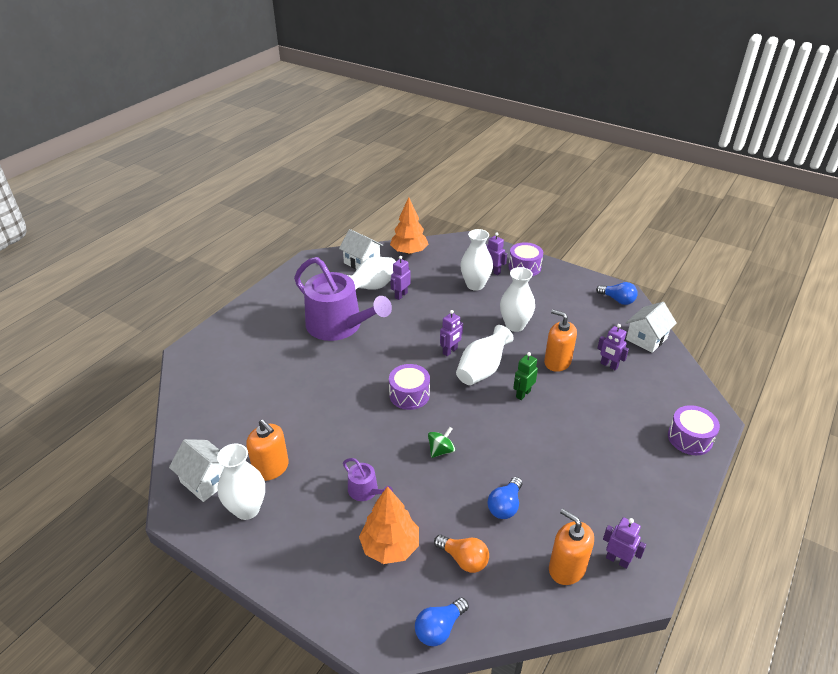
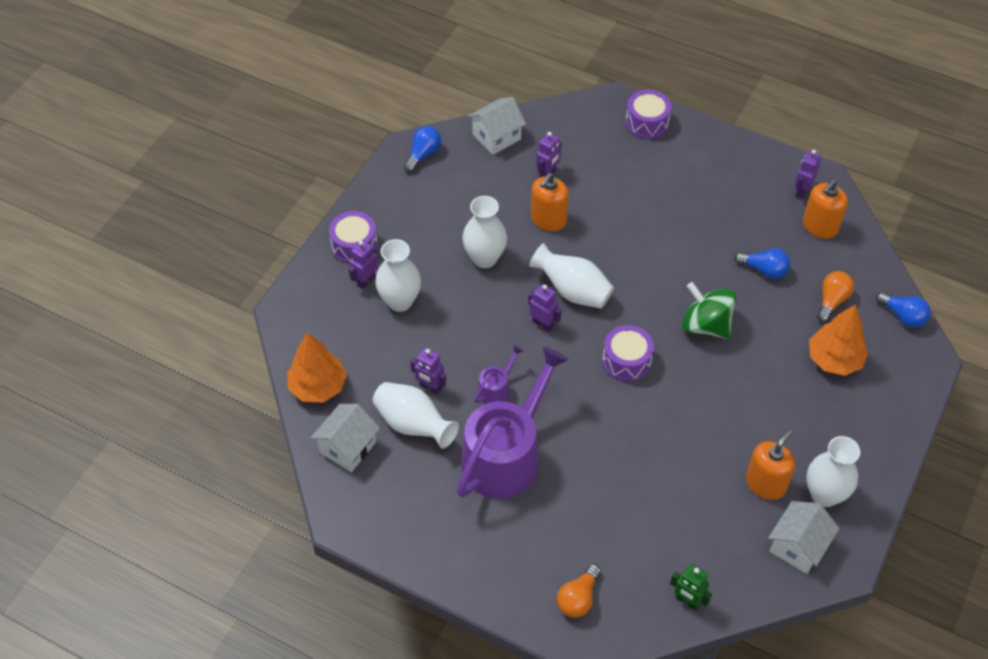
camera: 95 degrees left, 15 degrees up
(218, 351) = (578, 598): none -> orange light bulb
(366, 491) = (775, 388): purple watering can -> purple watering can (496, 388)
(441, 450) = (705, 325): green spinning top -> green spinning top, size x1.80
(523, 394) = (607, 253): green robot -> green robot (687, 601)
(646, 339) = (496, 137): white house -> white house turned 75 degrees counterclockwise

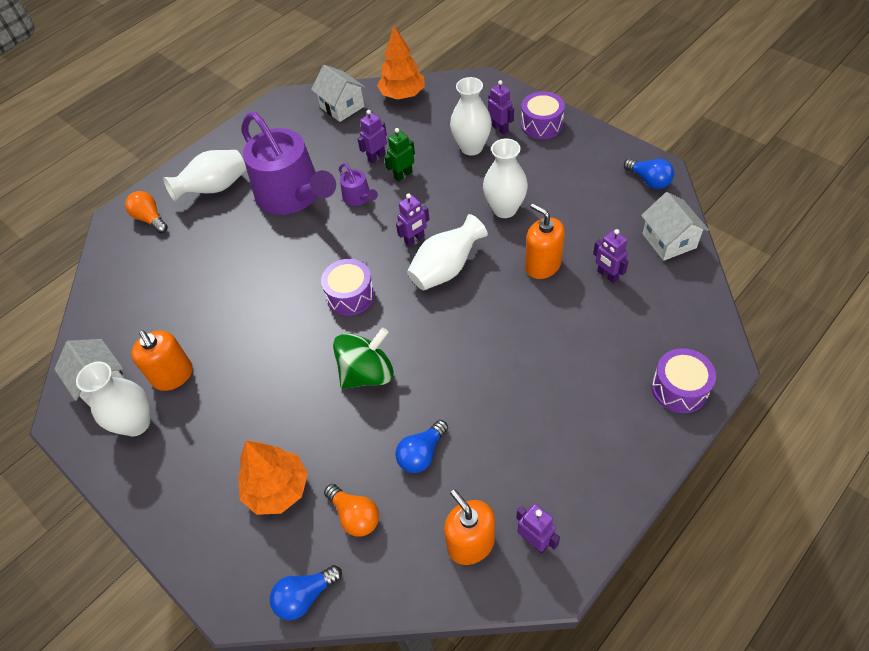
camera: 110 degrees right, 0 degrees up
(413, 425) = (345, 143): white vase -> white vase (214, 188)
(687, 601) = (106, 287): green robot -> green robot (403, 175)

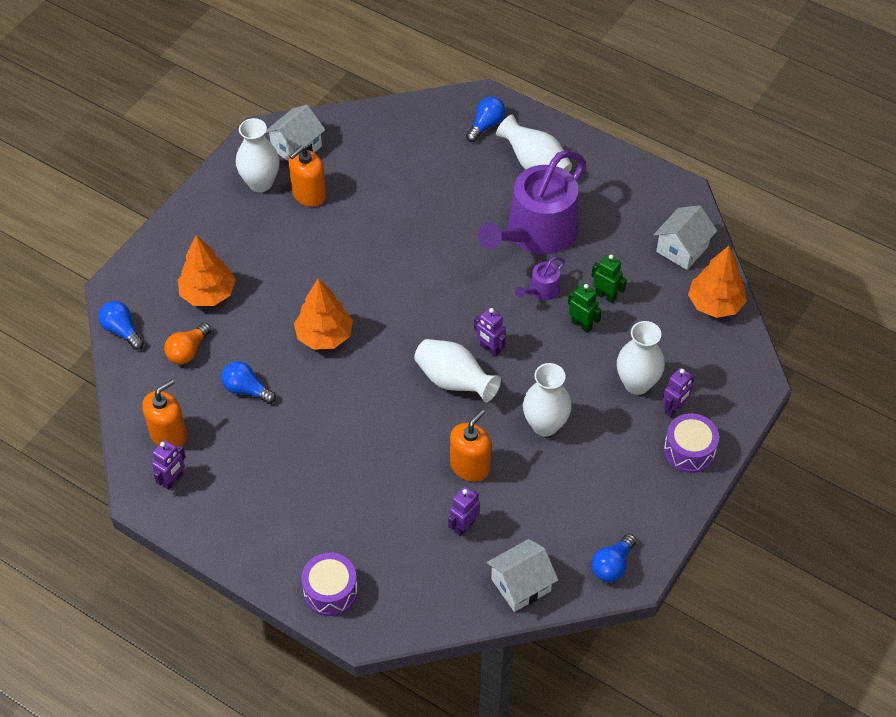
camera: 75 degrees right, 0 degrees up
(150, 219) = (486, 125): orange light bulb -> blue light bulb
(350, 295) = (411, 307): purple drum -> none
(367, 373) = (324, 336): green spinning top -> orange tree
(376, 157) = (605, 296): purple robot -> green robot

